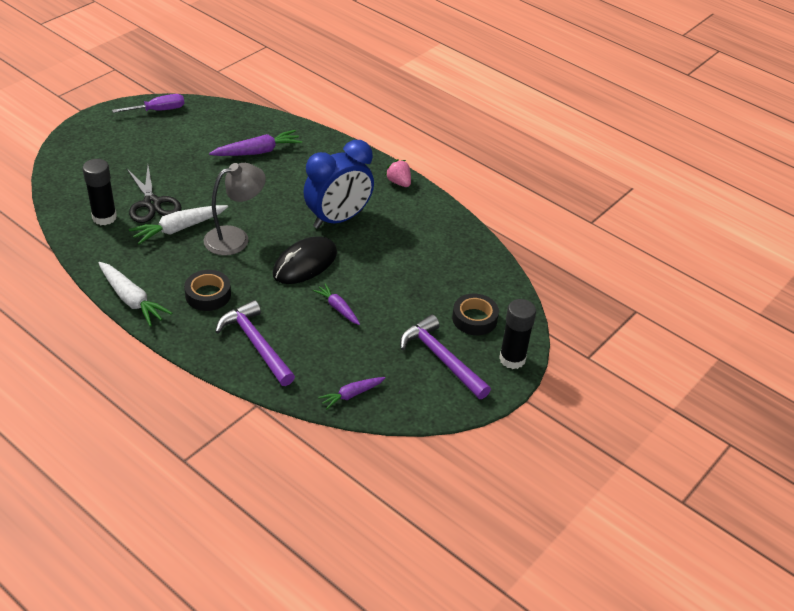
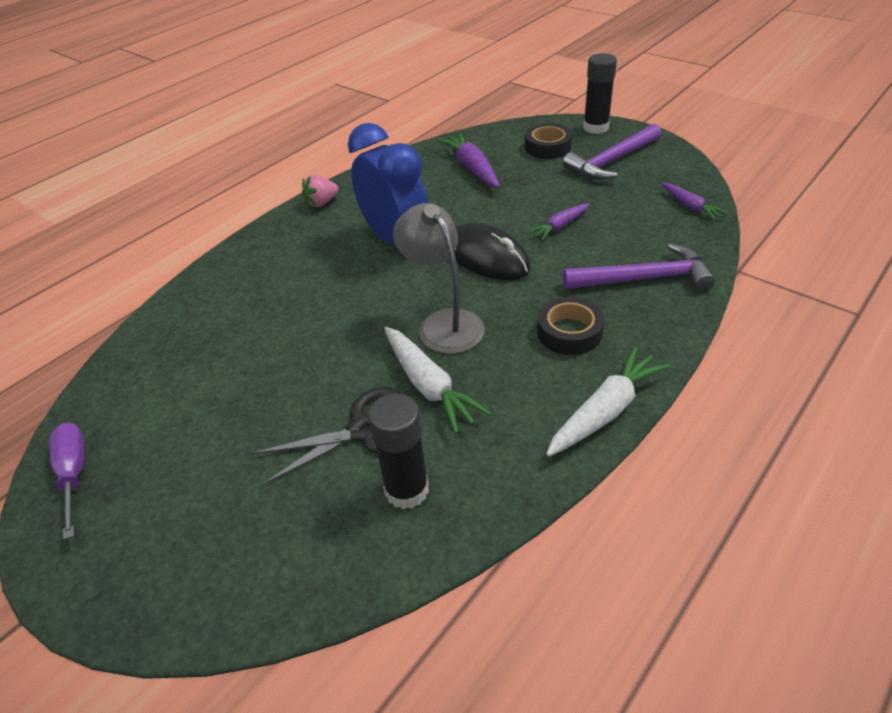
camera: 85 degrees left, 0 degrees up
(256, 344) = (644, 279): purple hammer -> purple hammer turned 150 degrees counterclockwise
(257, 152) = (236, 327): purple carrot -> purple carrot (472, 168)

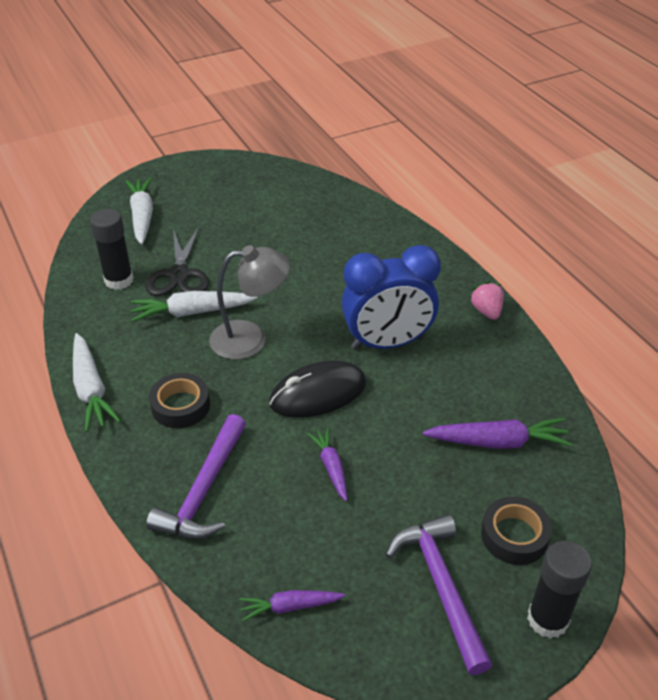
camera: 110 degrees right, 0 degrees up
(74, 474) = (243, 170): purple screwdriver -> none
(237, 546) = (142, 216): none -> white carrot

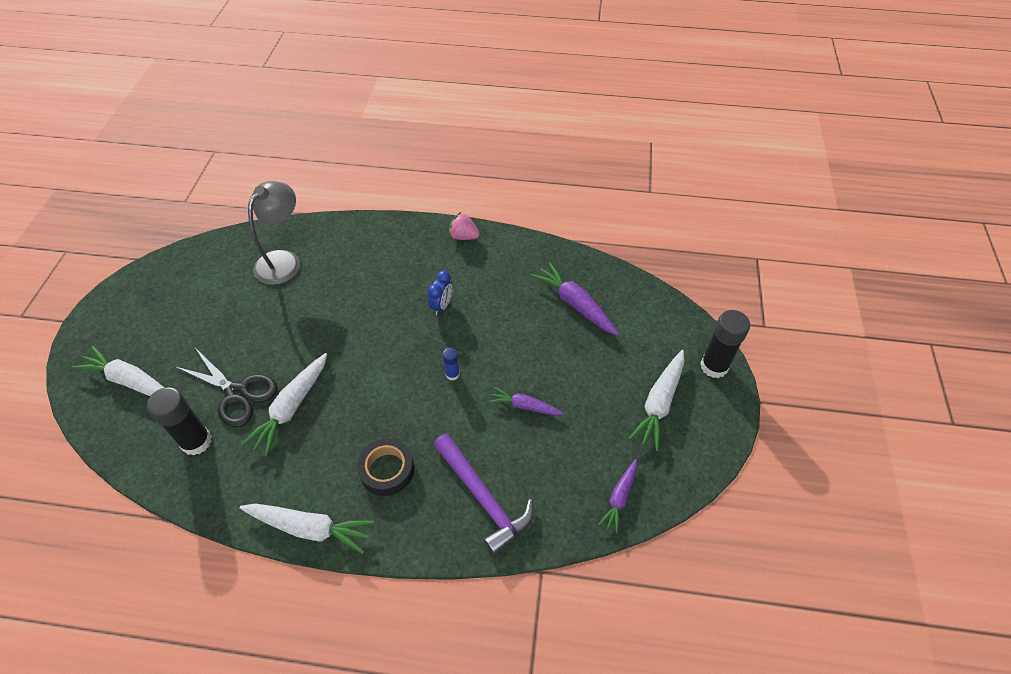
camera: 55 degrees left, 10 degrees up
(250, 339) = (360, 384): grey lamp -> grey lamp (283, 260)
(318, 393) = (452, 374): black mouse -> blue glue stick
(387, 343) = (442, 306): blue clock -> blue clock, size x0.42
(441, 586) = (659, 403): purple hammer -> white carrot
(498, 442) = (575, 304): purple carrot -> purple carrot turned 75 degrees counterclockwise
(514, 535) = (649, 343): black tape -> none

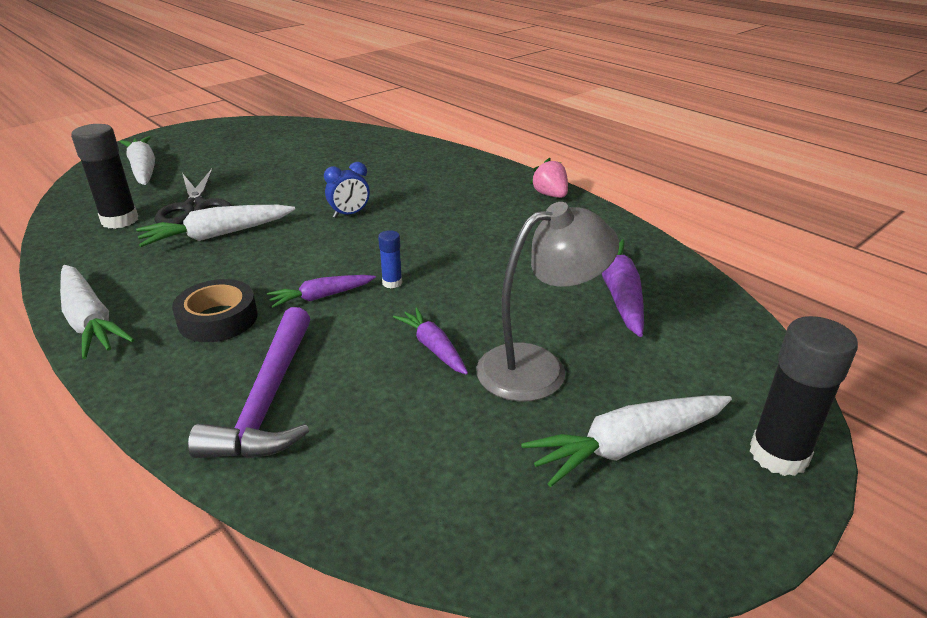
camera: 40 degrees right, 20 degrees down
(283, 260) = (359, 151): grey lamp -> grey lamp (538, 367)
(442, 306) = (456, 231): blue clock -> blue clock (349, 214)
(619, 498) = (431, 514): purple carrot -> purple carrot (321, 297)

